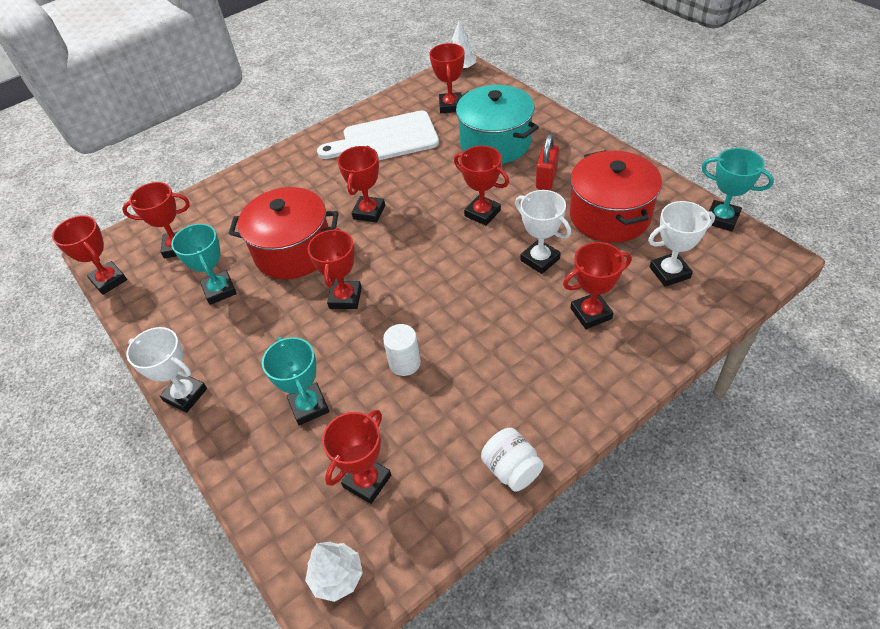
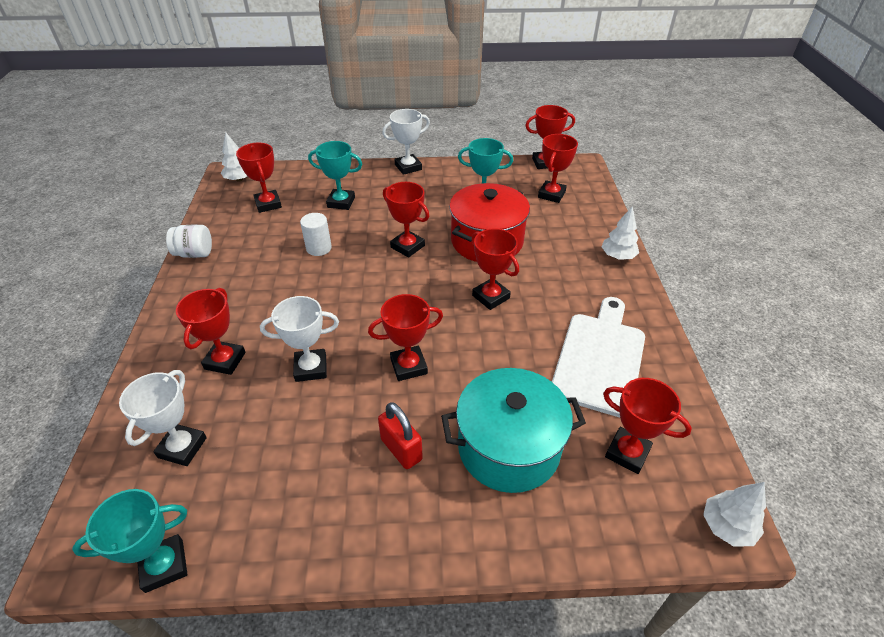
camera: 120 degrees right, 5 degrees down
(257, 172) = (617, 256): none -> white tree
(610, 215) = (293, 462): red pot -> none

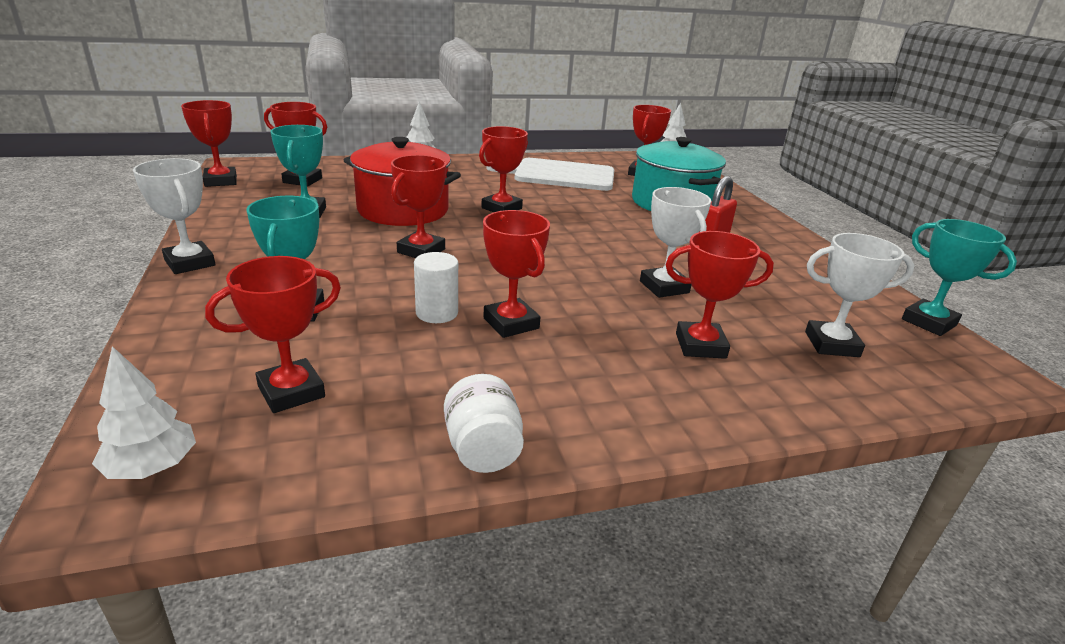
camera: 105 degrees left, 15 degrees down
(408, 366) = (621, 239): red trophy -> red trophy (511, 323)

